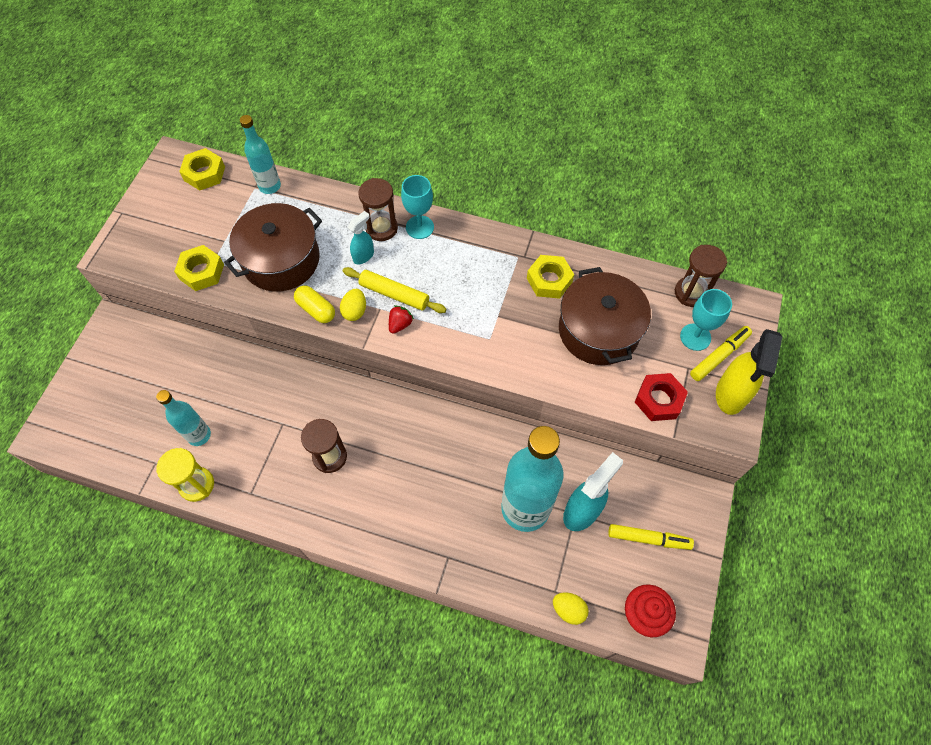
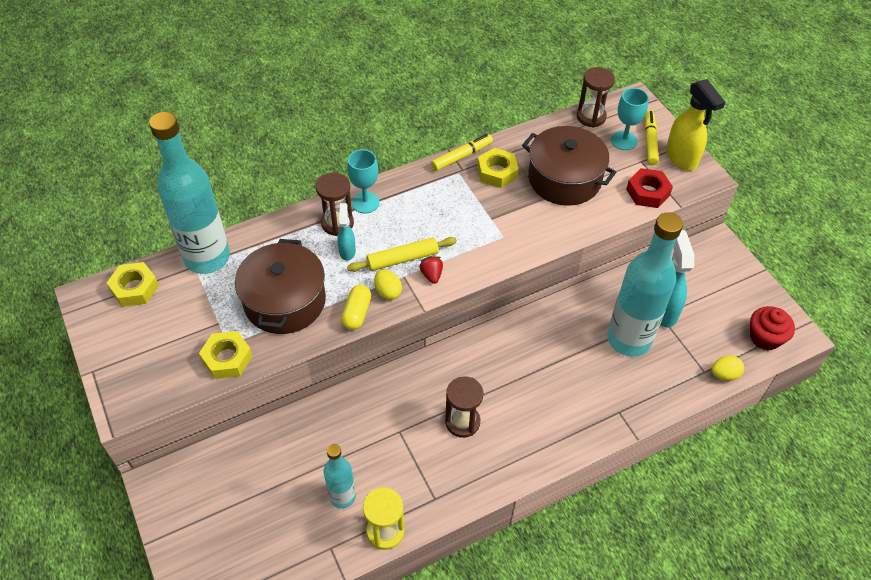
camera: 45 degrees left, 10 degrees down
(270, 186) = (207, 258): turquoise bottle -> turquoise bottle, size x1.91
(316, 309) = (357, 313): yellow capsule -> yellow capsule turned 75 degrees counterclockwise
(648, 539) = (717, 293): yellow marker -> yellow marker (462, 156)

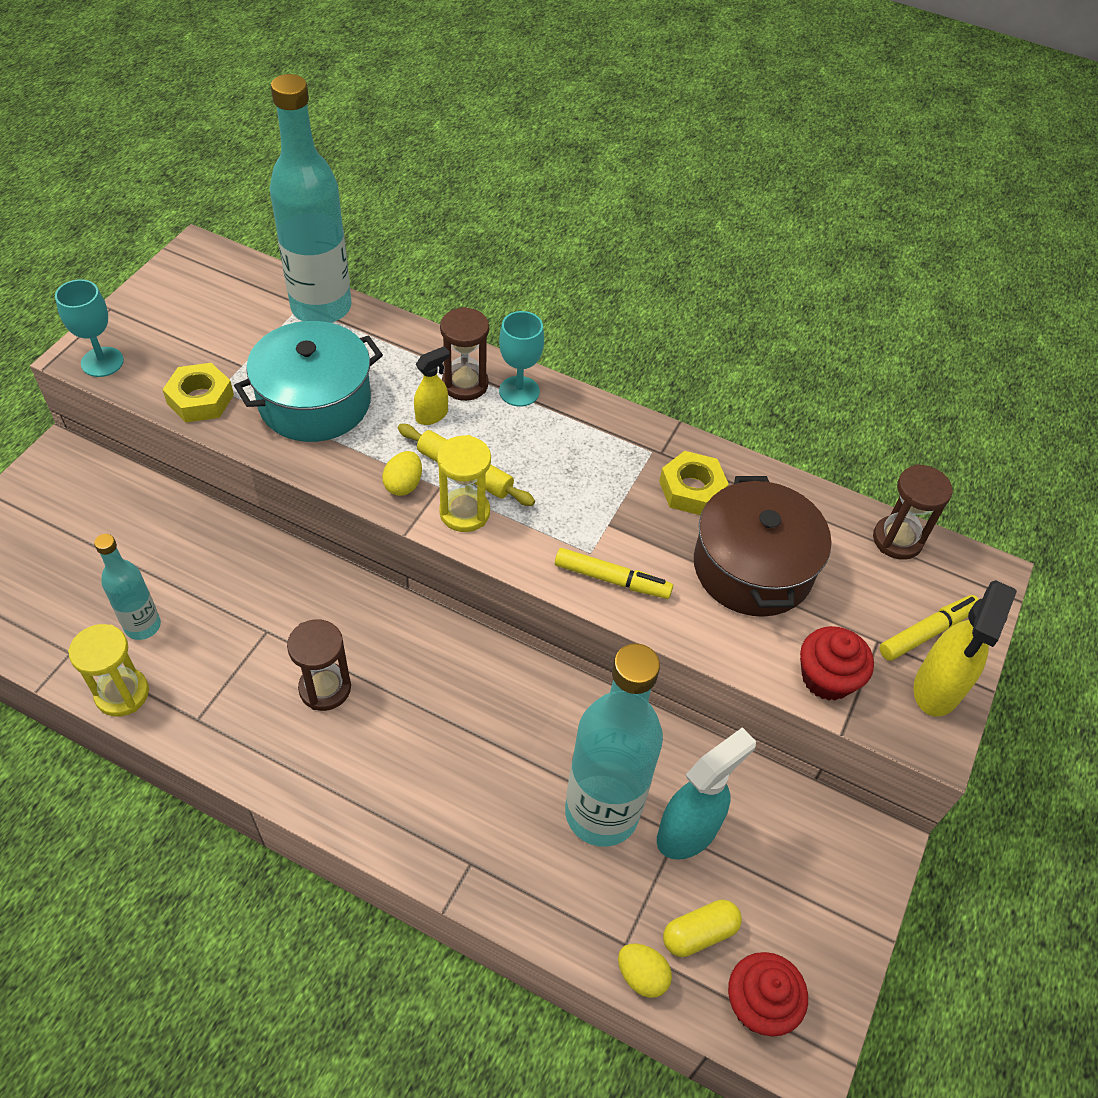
camera: 50 degrees right, 0 degrees up
(134, 288) = (235, 278): yellow nut -> none
(285, 301) = (315, 402): brown pot -> turquoise pot
(347, 251) = (432, 415): turquoise spray bottle -> yellow spray bottle
(357, 313) = (349, 473): yellow capsule -> yellow capsule (699, 933)
(431, 275) = (464, 512): red strawberry -> yellow hourglass
(462, 156) = (682, 441): yellow marker -> yellow marker (612, 580)
(624, 140) = (895, 600): turquoise goblet -> turquoise goblet (102, 362)
(647, 192) = (827, 678): red nut -> red cupcake

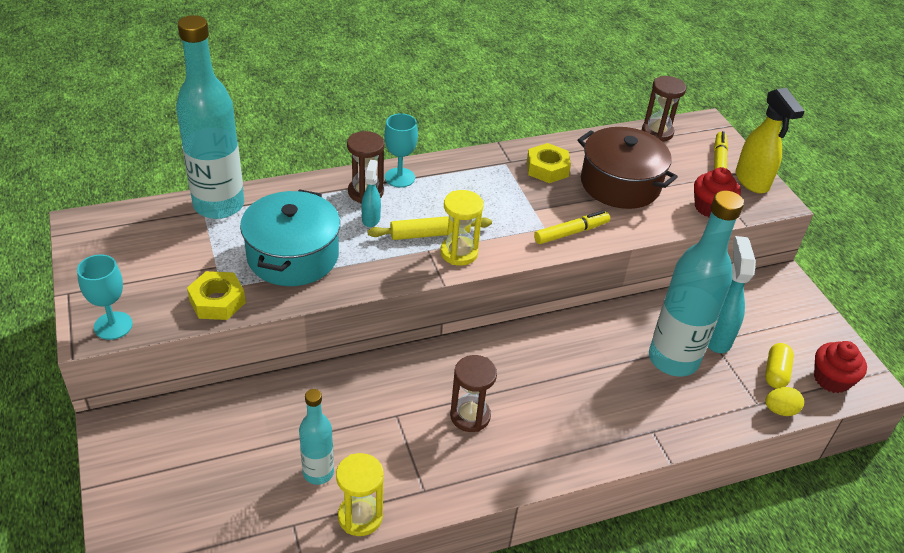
camera: 45 degrees left, 10 degrees down
(403, 485) = (407, 262): yellow egg -> none
(432, 415) = (371, 219): yellow spray bottle -> turquoise spray bottle

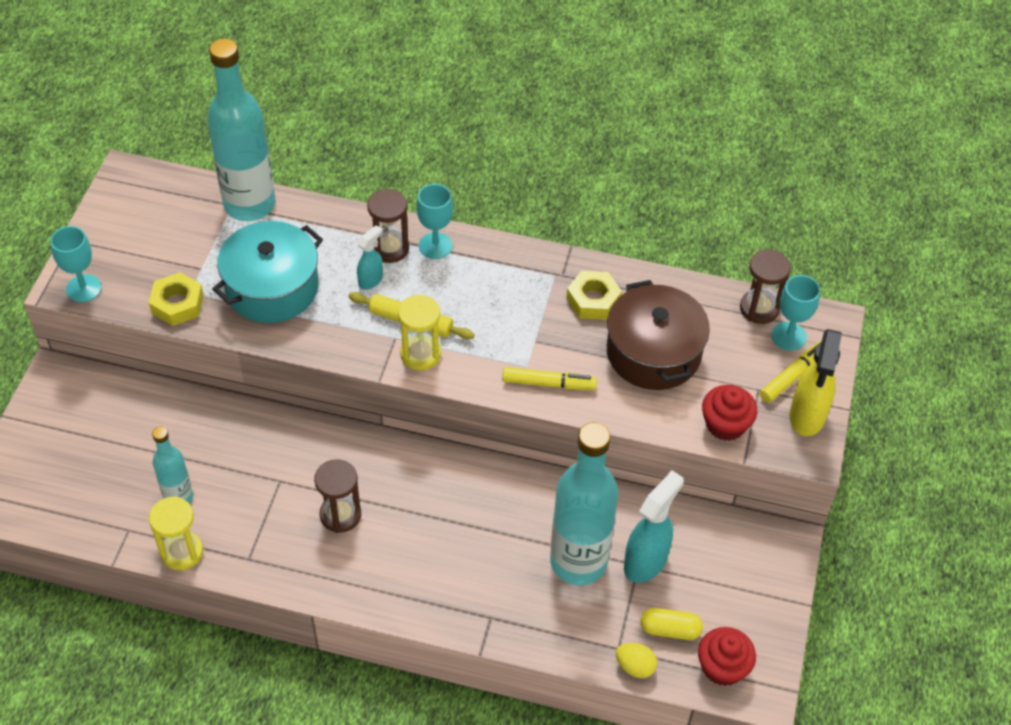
camera: 35 degrees right, 10 degrees up
(691, 141) = (789, 336): none -> turquoise goblet
(775, 373) = (670, 630): yellow capsule -> yellow capsule turned 45 degrees clockwise

